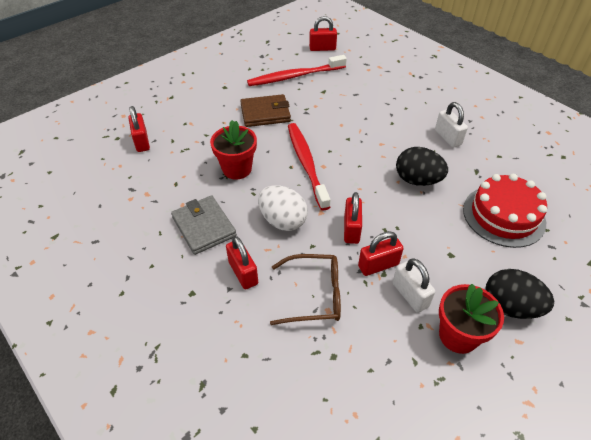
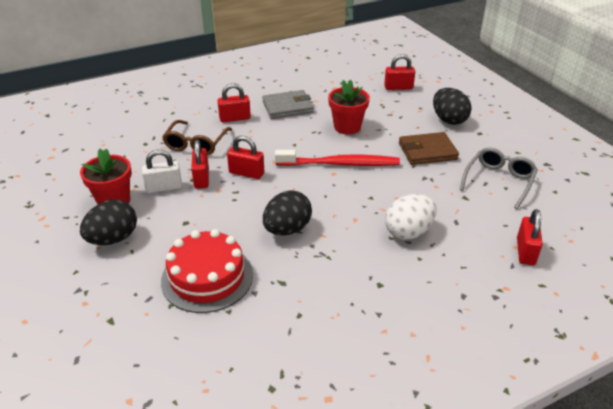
camera: 105 degrees right, 10 degrees down
(206, 104) = (448, 120): none -> black egg
(265, 113) = (427, 151): brown wallet -> brown wallet turned 75 degrees clockwise
(282, 221) = (275, 141): white egg -> white egg (408, 232)
(294, 76) = (499, 181): red toothbrush -> grey glasses
(322, 48) = (571, 215): red padlock -> red padlock (525, 252)
(448, 137) = (349, 278): white padlock -> none

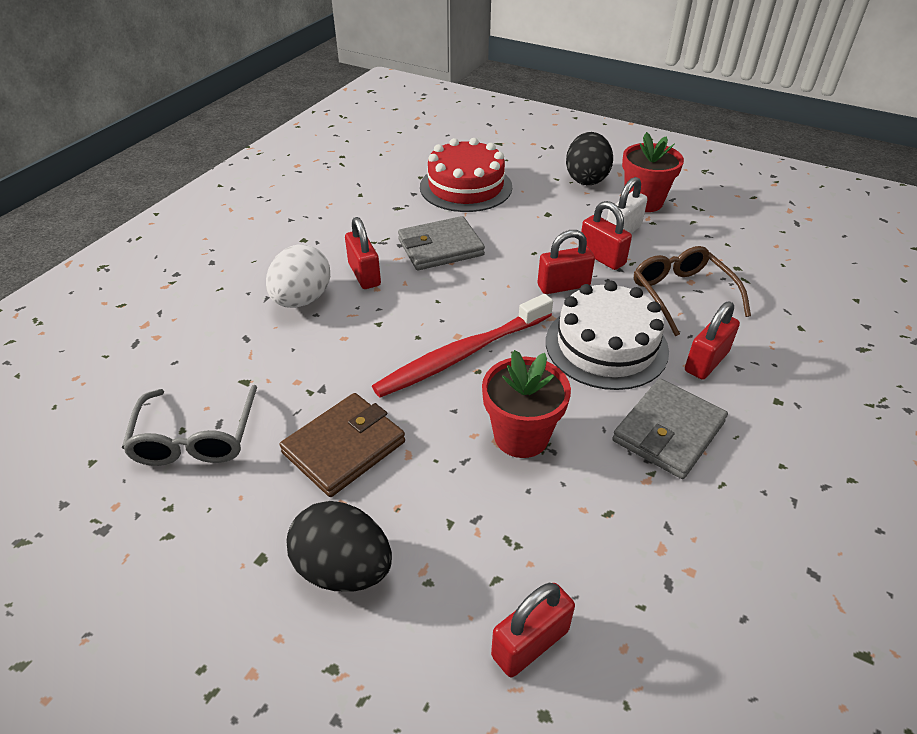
camera: 145 degrees right, 5 degrees up
(267, 140) = (606, 346): none -> white cake
(287, 229) = (440, 247): black egg -> grey wallet
(525, 252) = (142, 335): red padlock -> red padlock (364, 274)

